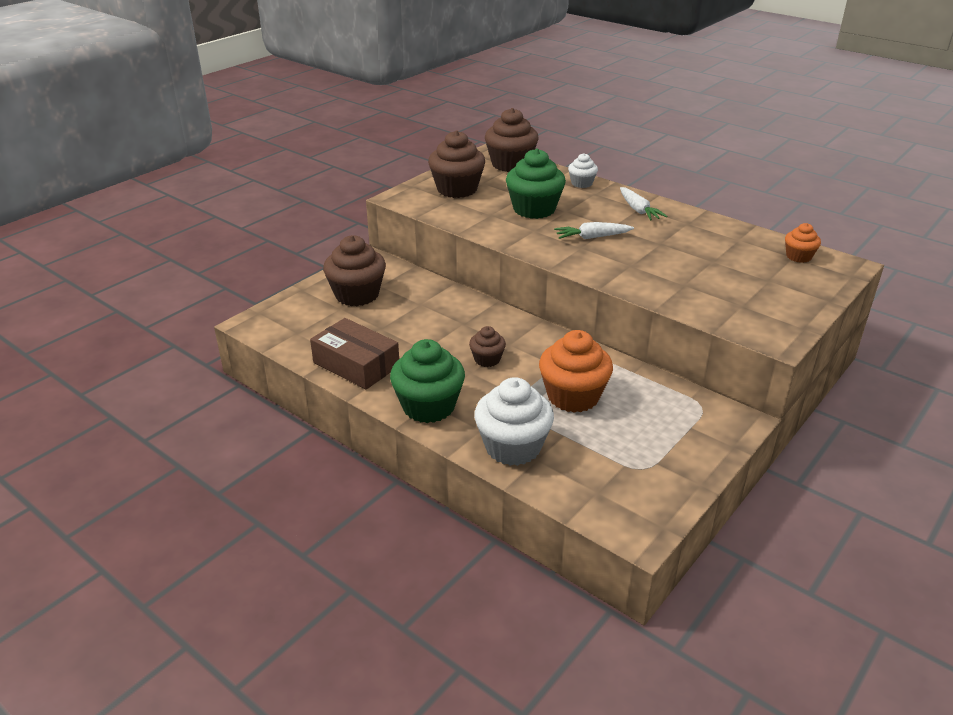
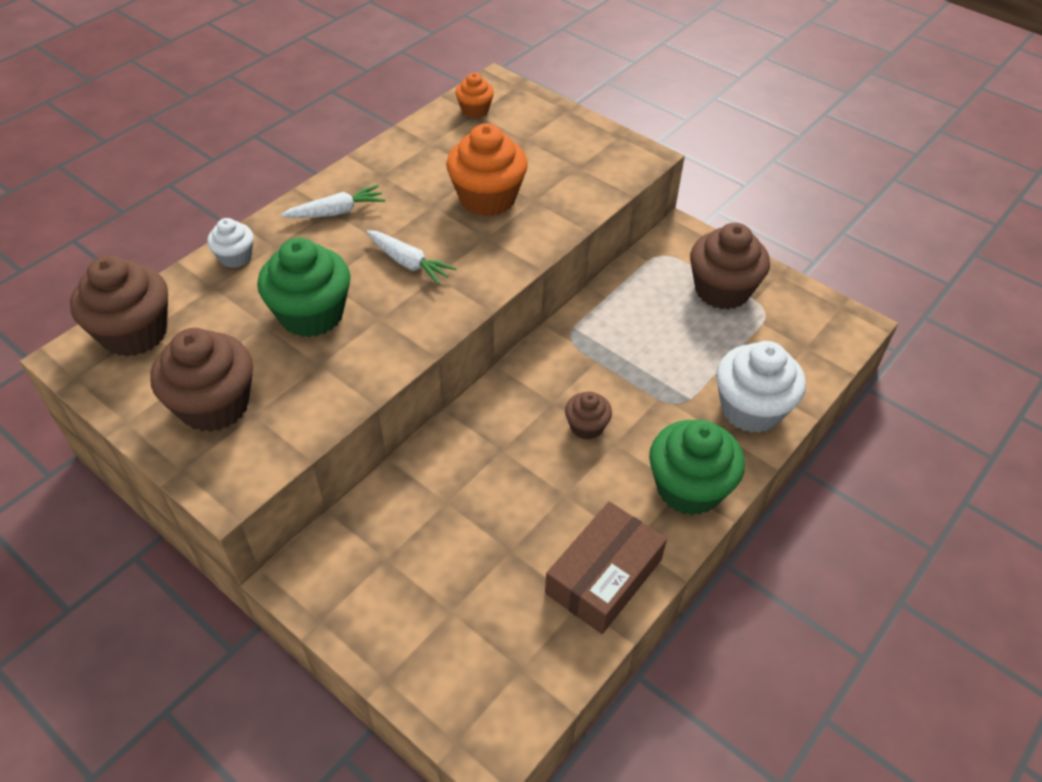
camera: 90 degrees left, 15 degrees up
(357, 295) = (412, 590): brown cupcake -> brown cupcake (722, 290)
(573, 396) = (655, 351): orange cupcake -> orange cupcake (487, 198)
(592, 237) = (409, 263): white carrot -> white carrot turned 45 degrees counterclockwise

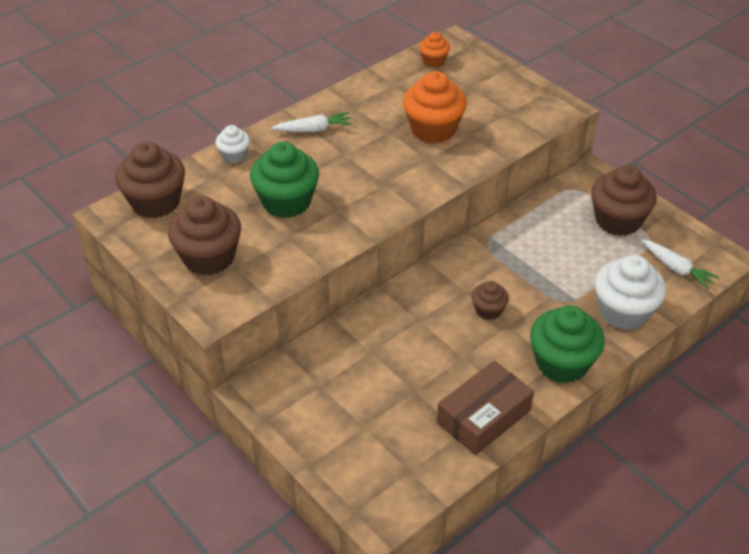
camera: 10 degrees right, 5 degrees down
(409, 263) = (365, 172): white carrot -> white carrot (677, 269)

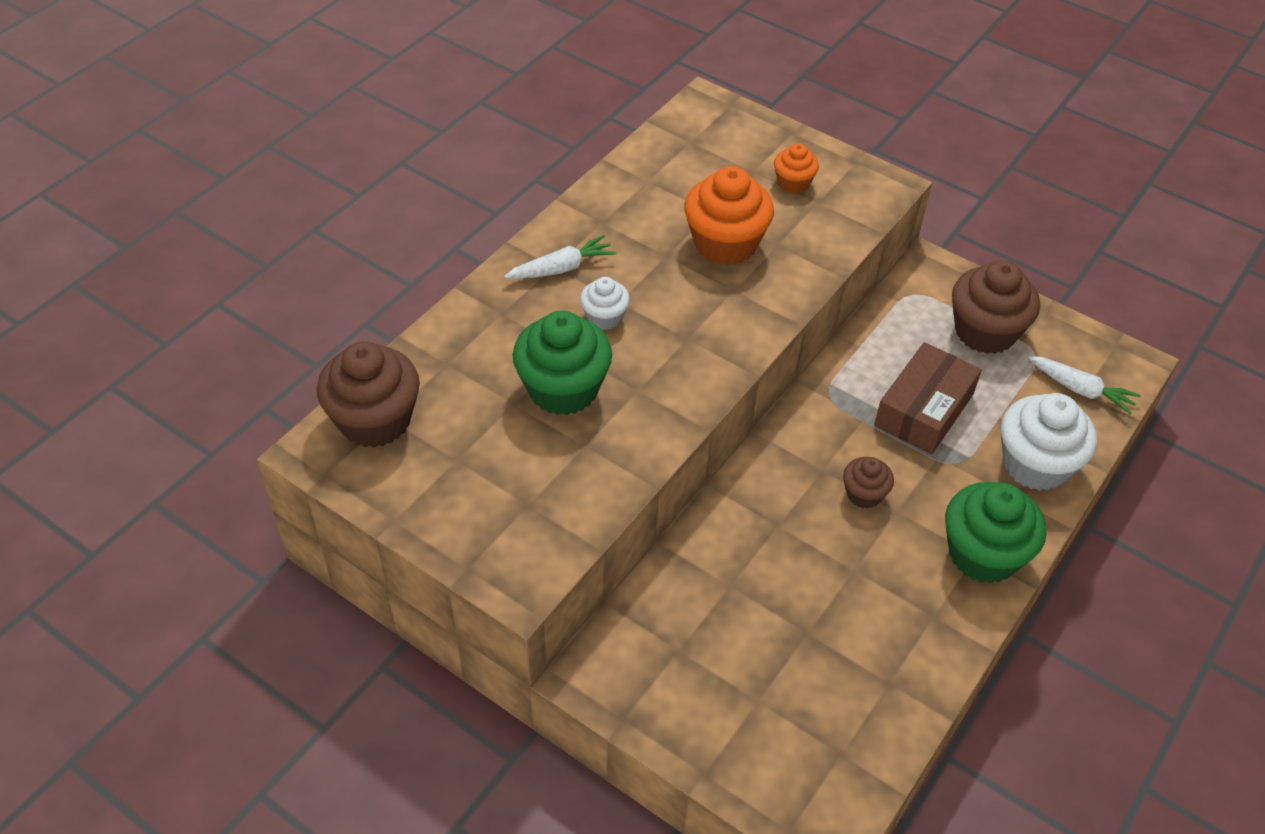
camera: 15 degrees left, 5 degrees up
(209, 257) = (484, 496): brown cupcake -> none
(234, 155) = (463, 327): white cupcake -> white cupcake (604, 317)
(433, 61) = (689, 137): orange cupcake -> orange cupcake (793, 183)
(483, 416) = (909, 653): brown box -> brown box (924, 409)

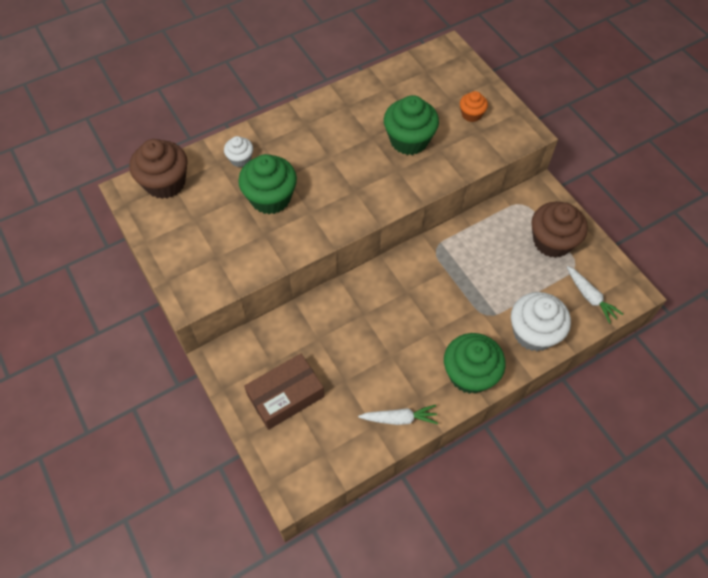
camera: 25 degrees right, 10 degrees up
(561, 268) = (309, 127): white carrot -> white carrot (399, 418)
(604, 317) = (316, 163): white cupcake -> white cupcake (240, 159)
(725, 244) = (409, 140): orange cupcake -> green cupcake
(864, 494) = (422, 314): brown cupcake -> none
(924, 409) = (486, 276): brown box -> brown box (285, 396)

